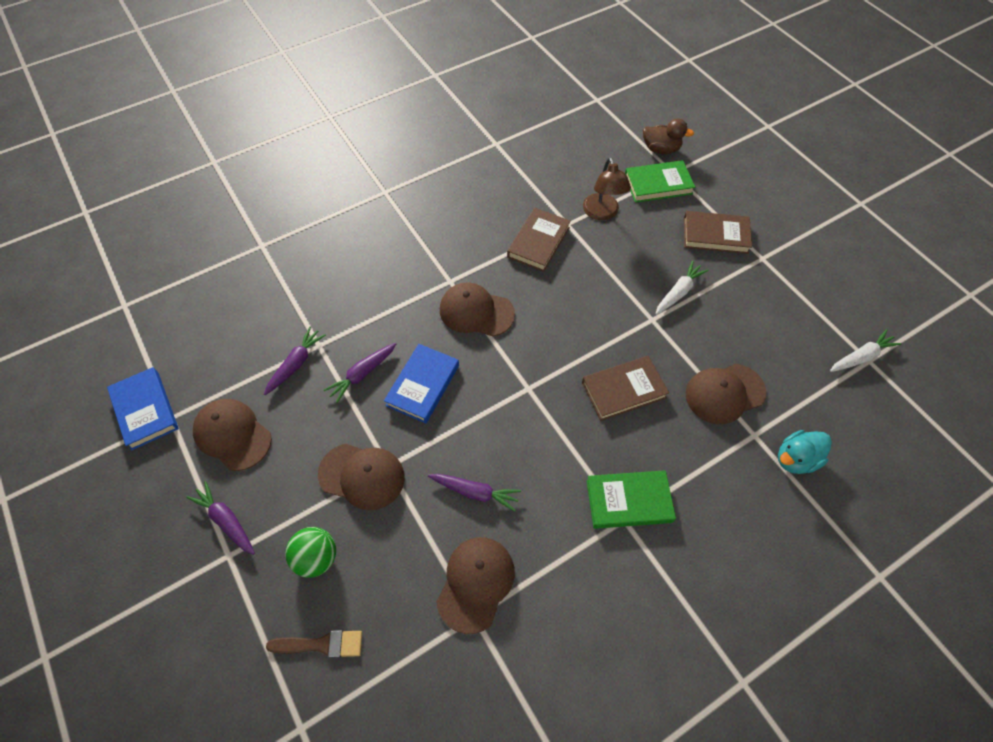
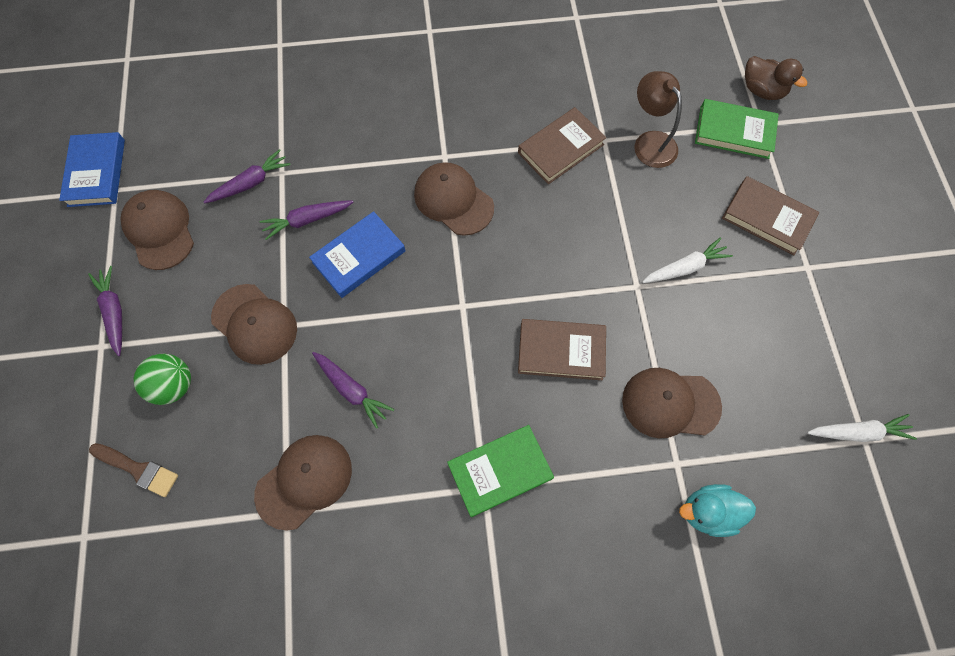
camera: 25 degrees right, 10 degrees up
(602, 213) = (650, 142): brown lamp -> brown lamp turned 135 degrees clockwise
(628, 501) = (500, 471): green book -> green book turned 45 degrees counterclockwise

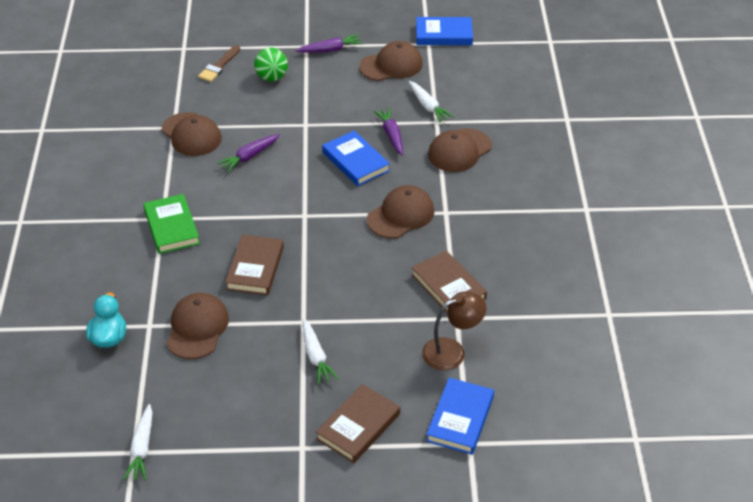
camera: 95 degrees right, 25 degrees down
(250, 183) = (428, 106): purple carrot -> white carrot
(254, 324) = (309, 111): brown cap -> brown cap (459, 150)
(734, 132) = (460, 419): green book -> blue book
(762, 90) = (512, 453): brown duck -> none

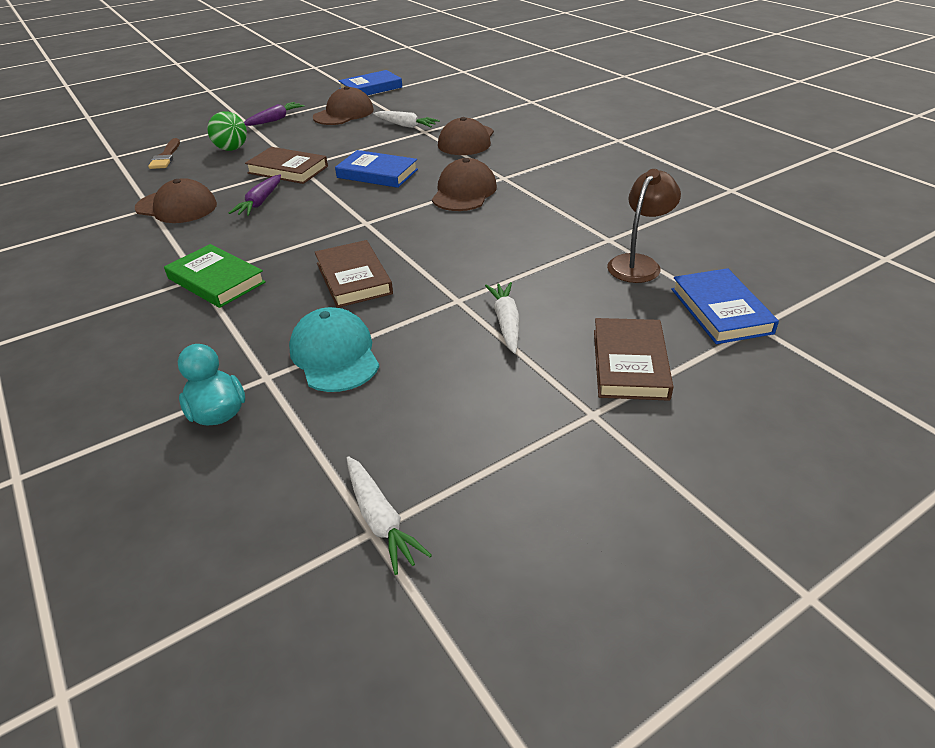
camera: 30 degrees left, 5 degrees down
(197, 328) = (335, 355): brown cap -> turquoise cap
(316, 356) = (506, 323): white carrot -> white carrot turned 135 degrees counterclockwise
(391, 135) = (393, 149): purple carrot -> none
(448, 287) = (571, 221): brown book -> brown book (288, 170)

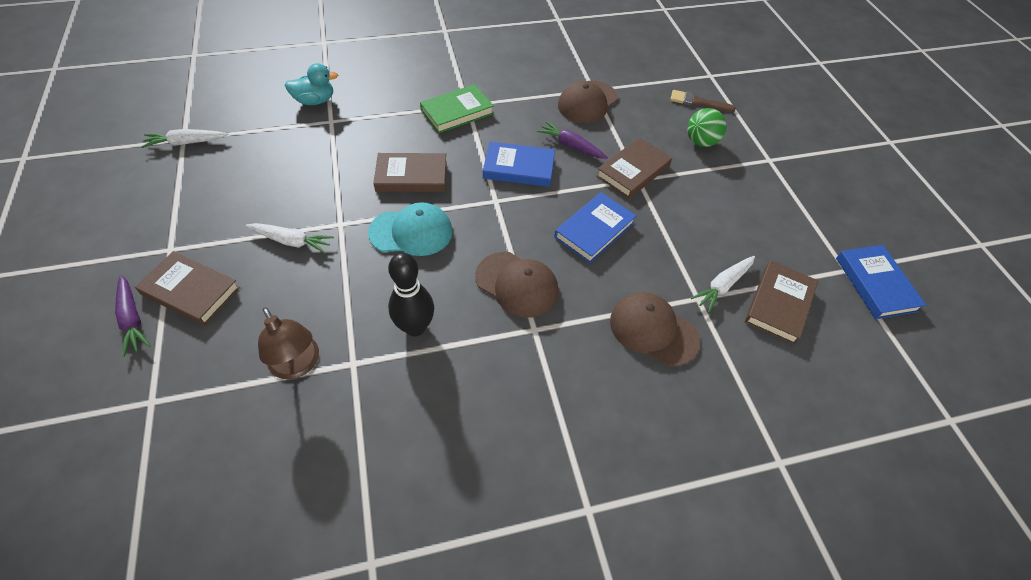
camera: 105 degrees right, 15 degrees up
(274, 120) = (775, 180): purple carrot -> purple carrot (133, 319)
(335, 355) = (328, 151): turquoise cap -> turquoise cap (411, 232)
(344, 113) = (780, 238): brown cap -> none
(410, 109) = (779, 304): none -> brown book
(547, 223) = (415, 327): none -> black bowling pin
(720, 311) = (190, 387): blue book -> blue book (519, 168)

